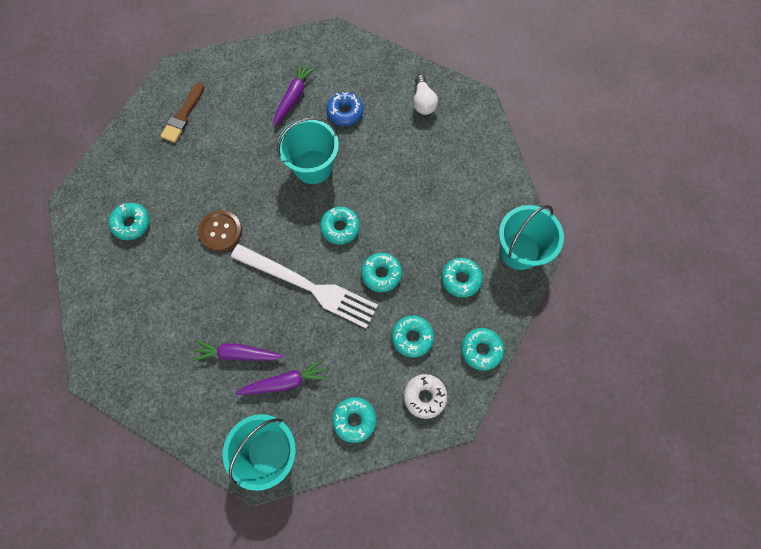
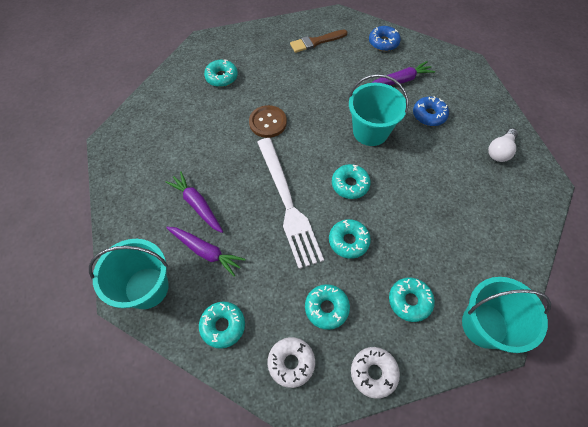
camera: 45 degrees right, 10 degrees down
(244, 69) = (383, 43): none -> blue donut
(481, 350) = (373, 373): turquoise donut -> white donut

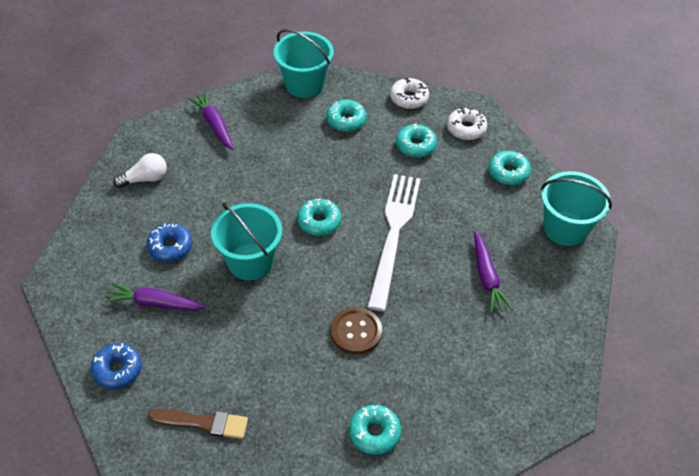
camera: 150 degrees left, 10 degrees down
(206, 251) = (497, 231): purple carrot -> purple carrot (214, 125)
(348, 241) = (360, 179): turquoise donut -> none

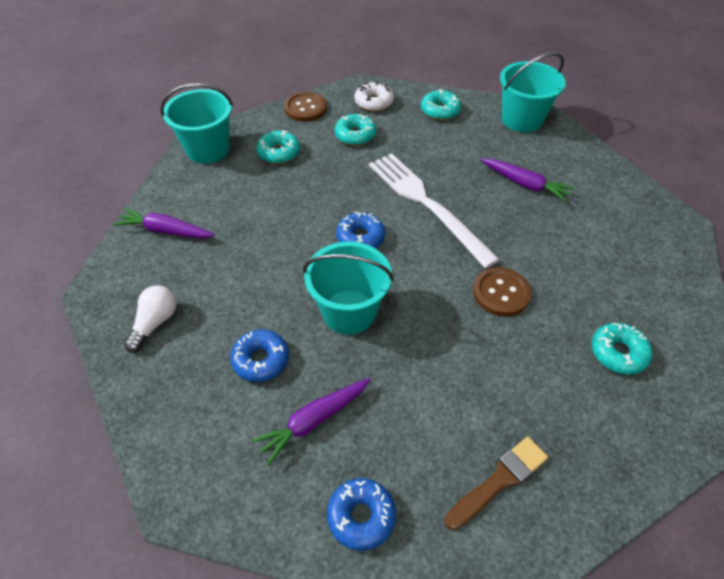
camera: 45 degrees left, 0 degrees up
(319, 221) = (360, 237): turquoise donut -> blue donut
(409, 98) = (305, 108): white donut -> brown button

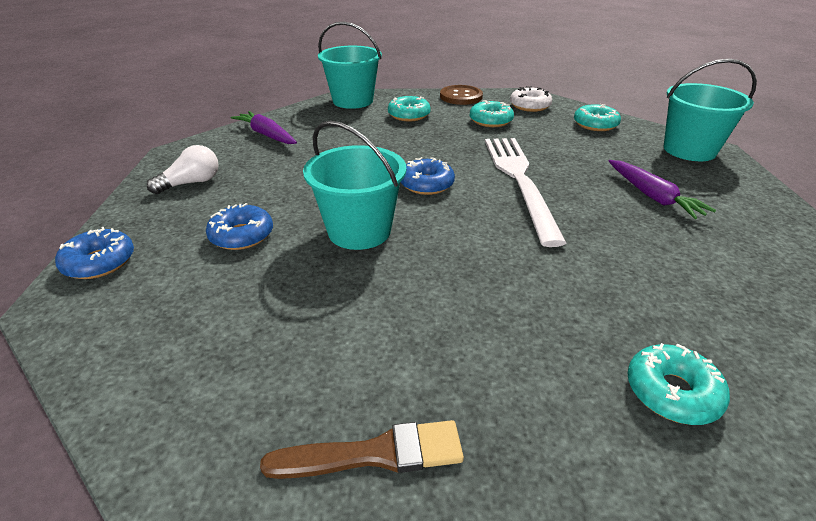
camera: 30 degrees right, 15 degrees down
(313, 421) = (234, 298): purple carrot -> none
(361, 516) = (184, 403): blue donut -> blue donut (99, 262)
(501, 293) = (544, 273): brown button -> none

